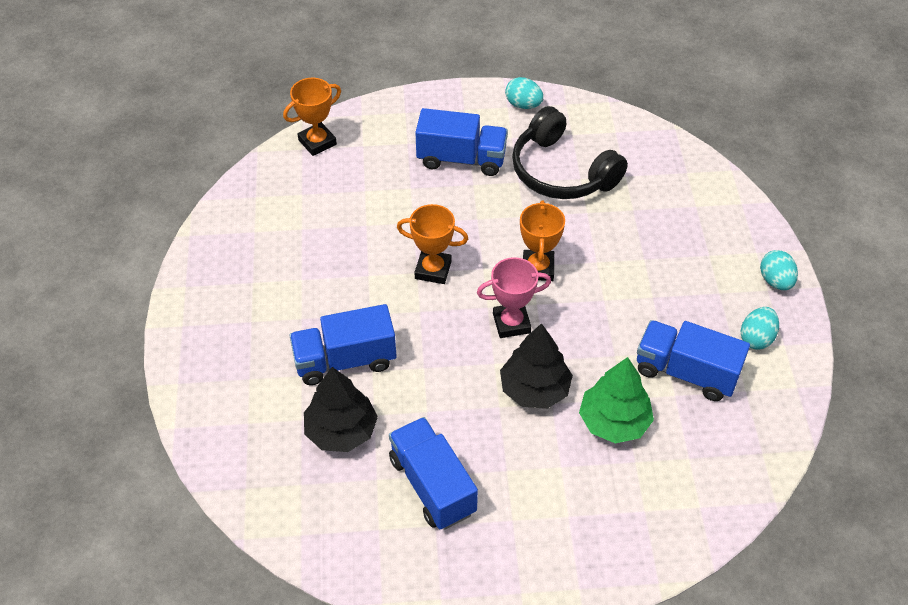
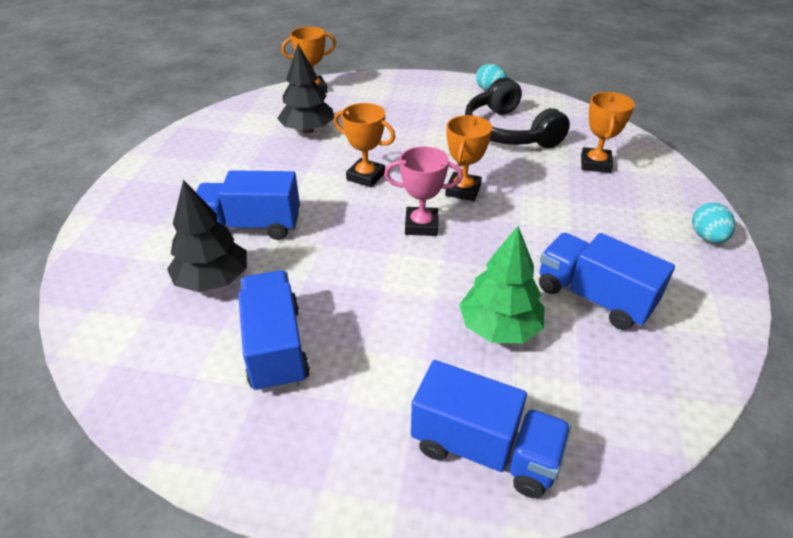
camera: 15 degrees right, 10 degrees down
(461, 159) = (424, 113): blue truck -> blue truck (484, 449)
(534, 389) = (423, 282): black tree -> black tree (308, 130)
(660, 203) = (595, 164): none -> orange trophy
(756, 338) = (680, 281): turquoise egg -> none

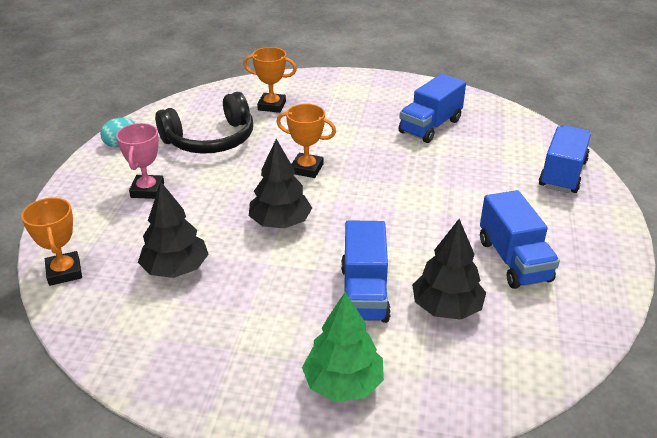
camera: 90 degrees left, 5 degrees down
(276, 347) = (513, 260): blue truck -> blue truck turned 90 degrees counterclockwise
(366, 176) = (280, 223): orange trophy -> black tree
(421, 225) = (357, 191): pink trophy -> pink trophy (147, 190)
(499, 327) = (466, 162): green tree -> green tree (343, 383)
(707, 237) = (364, 80): turquoise egg -> none

